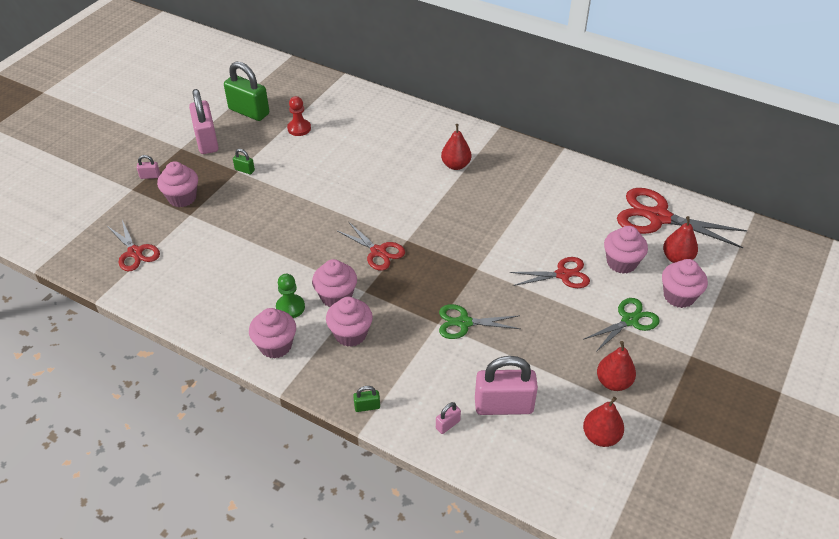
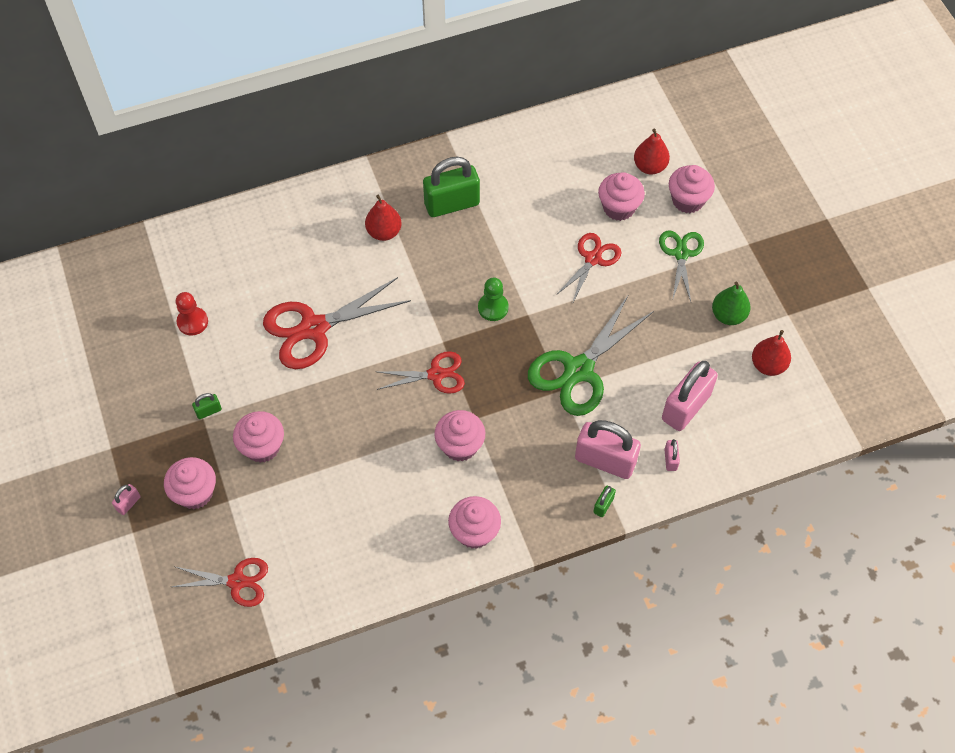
camera: 50 degrees left, 15 degrees up
(207, 141) = (124, 417): pink padlock -> pink padlock (605, 460)
(249, 111) = (115, 349): green padlock -> green padlock (452, 204)
(290, 307) = (439, 491): green pawn -> green pawn (493, 308)
(350, 334) = (514, 464): pink cupcake -> pink cupcake (262, 447)
(463, 323) = (578, 370): green scissors -> green scissors, size x1.69
(613, 382) = (728, 315): red pear -> green pear
(658, 217) = (595, 140): red scissors -> red scissors (313, 329)

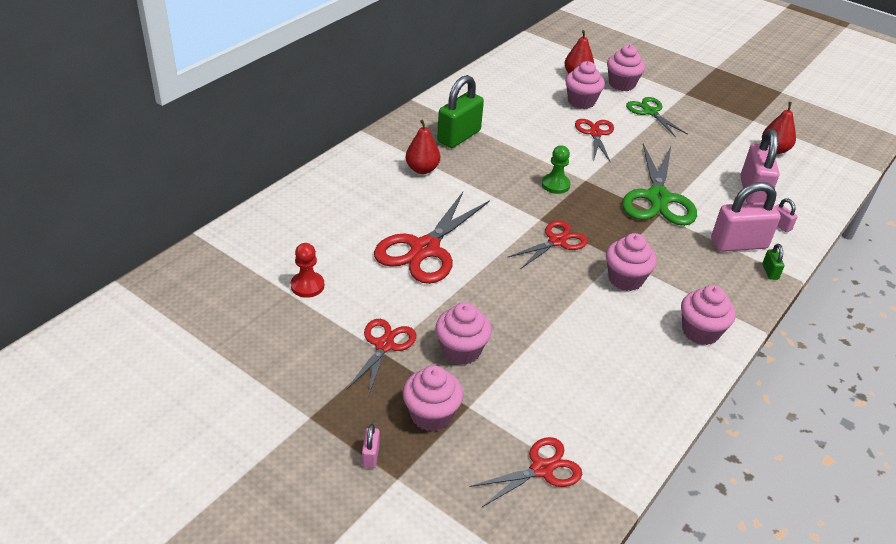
camera: 35 degrees left, 20 degrees down
(208, 411) = (384, 345): green padlock -> red scissors
(728, 315) = (718, 133): green pear -> none

